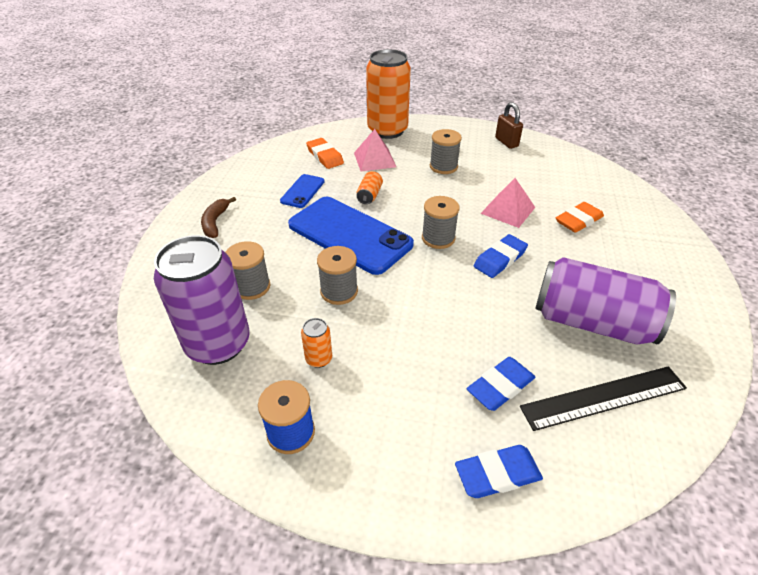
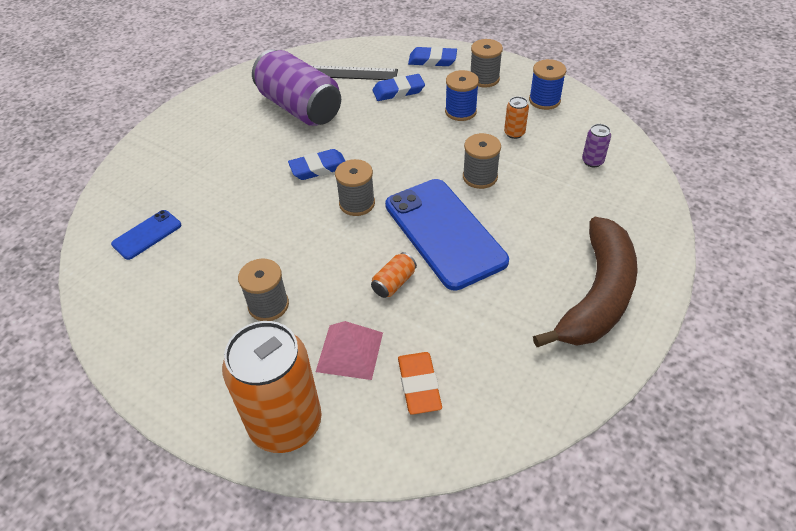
camera: 155 degrees left, 5 degrees up
(215, 222) = (597, 295): brown banana -> brown banana, size x2.23
(218, 344) = (592, 161): purple can -> purple can, size x0.41
(251, 287) = (560, 202): grey spool -> grey spool (484, 79)
(302, 191) = (476, 317): blue phone -> blue phone (147, 235)
(399, 374) = (460, 111): none -> blue spool
(506, 142) = (141, 327): brown padlock -> none
(508, 210) = (258, 216): pink pyramid -> none
(578, 220) = (205, 184): orange eraser -> none

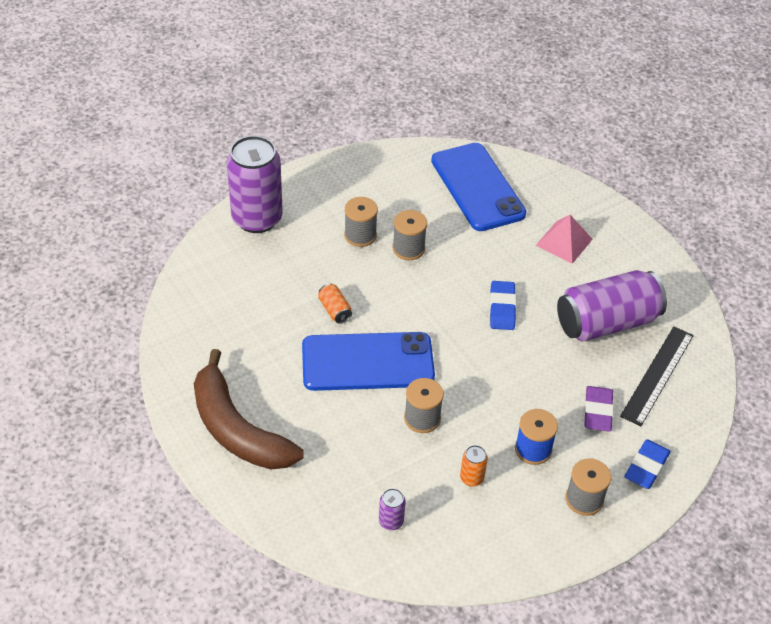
camera: 110 degrees right, 0 degrees up
(147, 235) = (477, 187): blue phone -> blue phone, size x2.11
(285, 423) = (257, 219): orange can -> purple can
(349, 351) = (289, 265): pink pyramid -> pink pyramid (564, 242)
(357, 203) = (439, 318): grey spool -> grey spool (408, 248)
(398, 91) = (598, 411): blue eraser -> purple eraser
(419, 385) = (237, 290): orange eraser -> none
(544, 100) = (514, 536): blue spool -> none

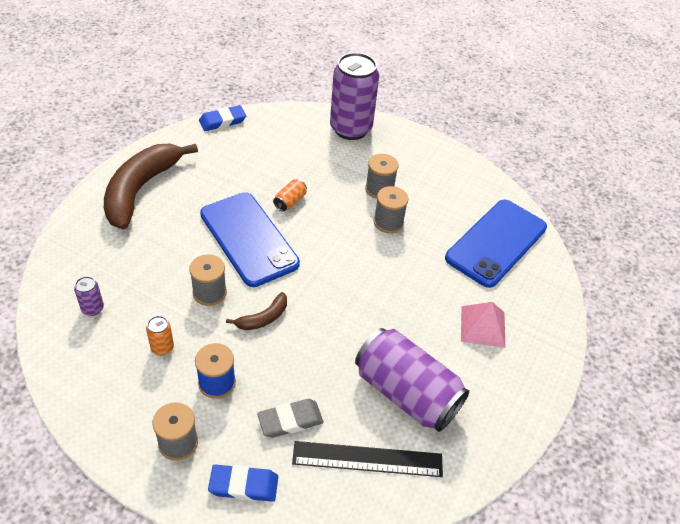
camera: 60 degrees right, 0 degrees up
(476, 388) = (263, 318): none -> brown banana
(502, 308) = (367, 306): blue eraser -> blue eraser (222, 121)
(598, 411) = (290, 420): purple eraser -> grey eraser

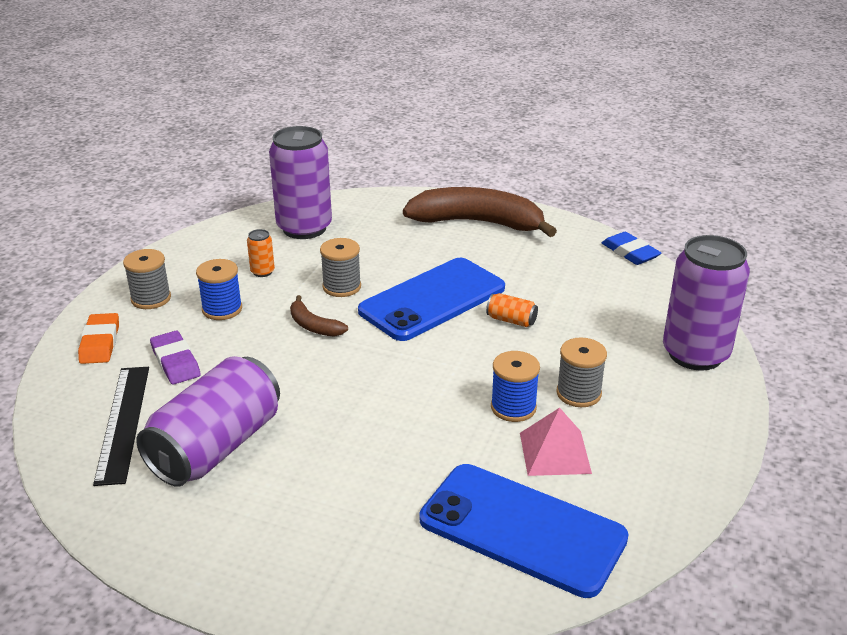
camera: 85 degrees right, 15 degrees down
(92, 308) = (304, 228): purple can -> purple can, size x2.46
(243, 485) = (100, 343): blue eraser -> orange eraser
(290, 420) = (175, 362): grey eraser -> purple eraser
(388, 222) = (513, 407): grey spool -> blue spool
(483, 326) = (339, 517): pink pyramid -> pink pyramid (554, 453)

